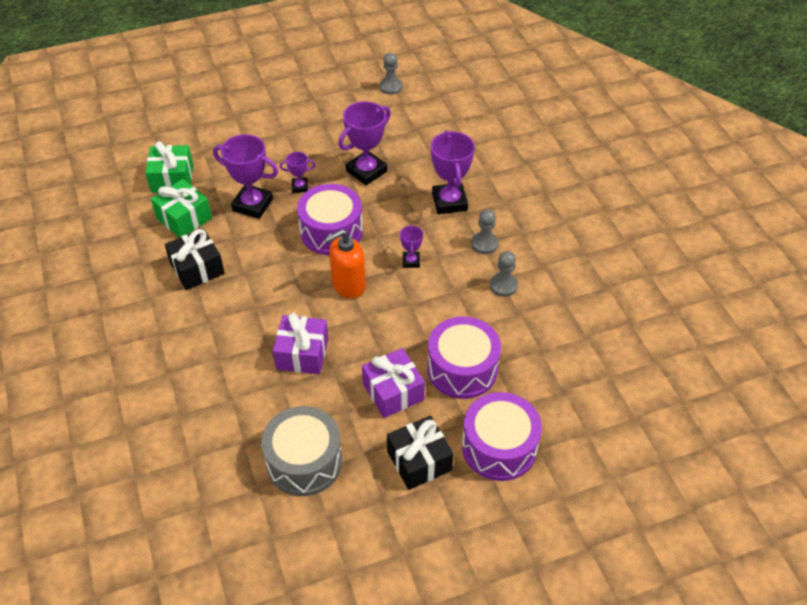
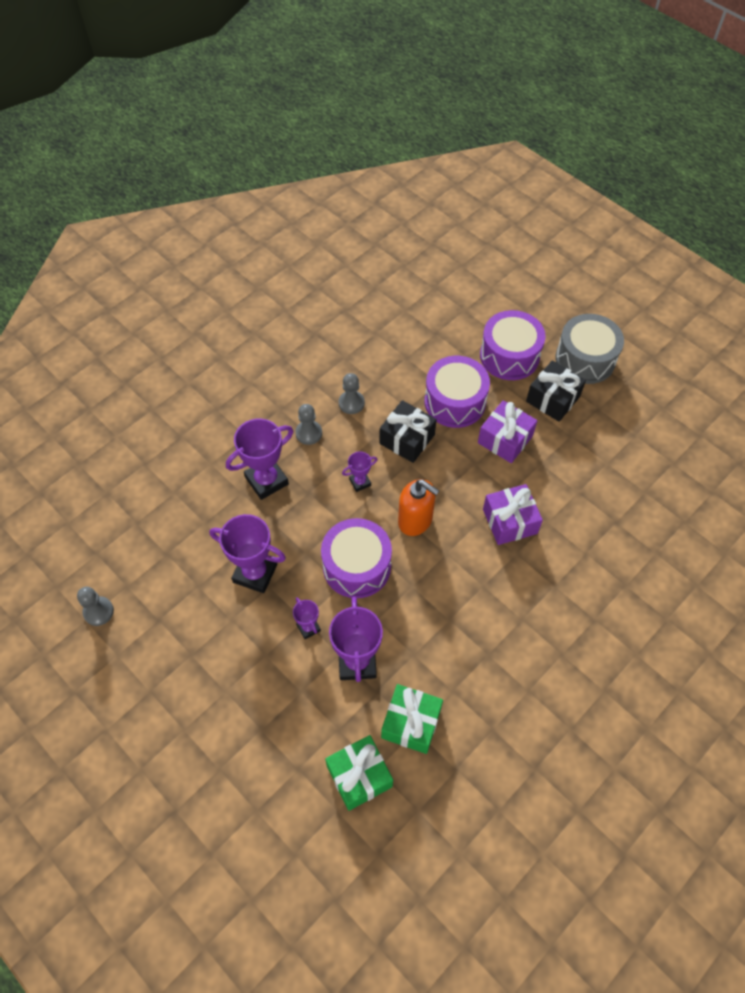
camera: 115 degrees left, 10 degrees up
(197, 268) = (469, 666): black gift -> black gift (407, 439)
(304, 461) = (603, 471): grey drum -> grey drum (585, 359)

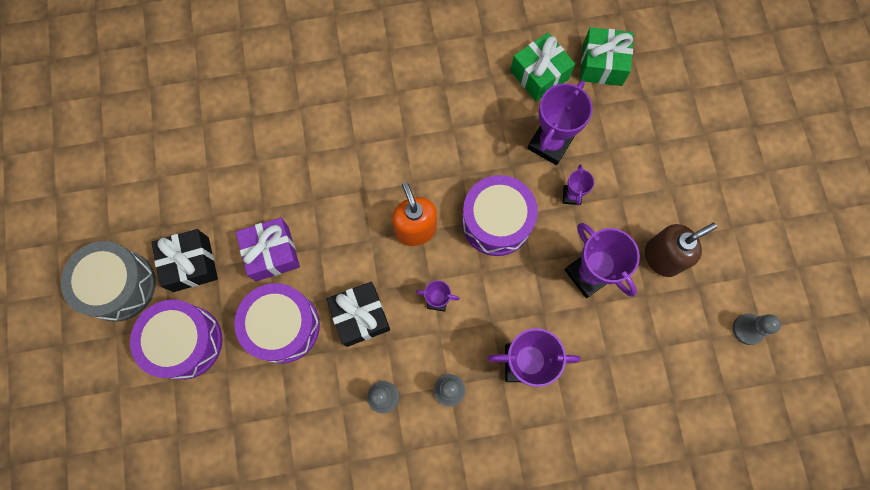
camera: 145 degrees left, 15 degrees up
(200, 625) = (662, 257): none -> brown soap dispenser
(509, 521) = (336, 174): purple gift -> none

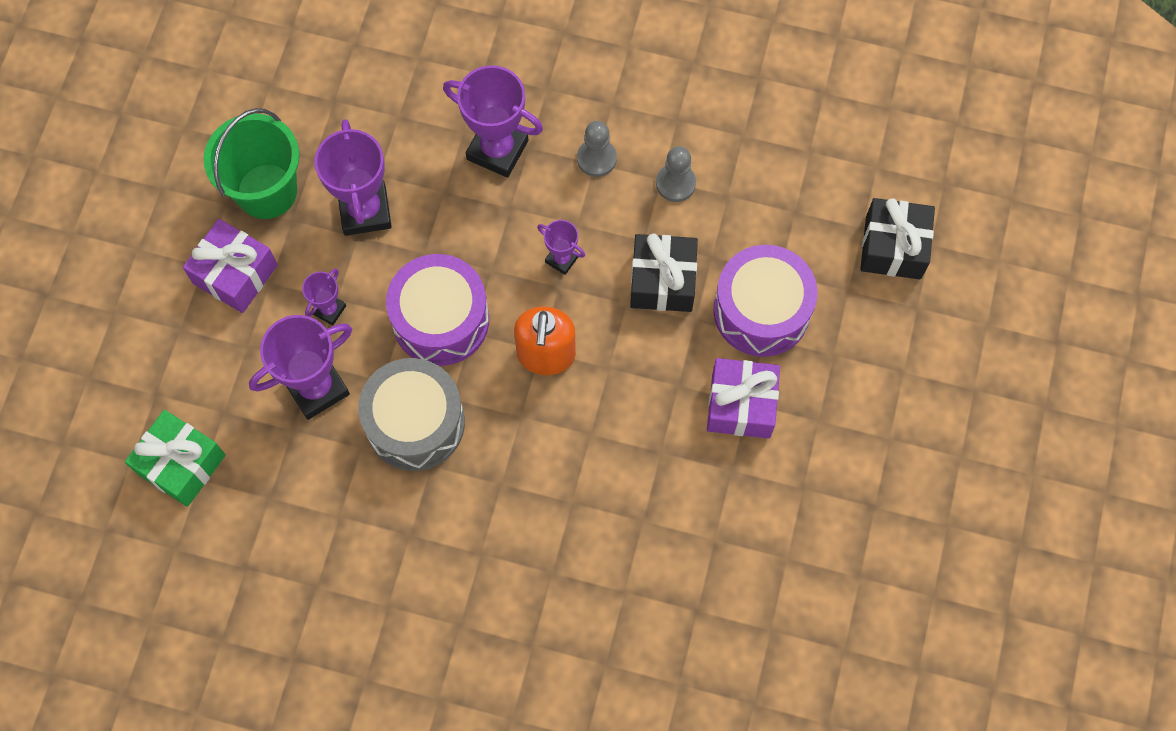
camera: 155 degrees left, 5 degrees down
(119, 285) = (951, 450): grey drum -> grey drum (415, 423)
(185, 342) = (888, 344): purple drum -> none
(191, 264) = (850, 437): black gift -> black gift (893, 247)
(539, 74) = (273, 488): green gift -> none
(646, 191) = (235, 274): none -> purple gift
(662, 257) = (267, 191): brown soap dispenser -> green bucket
(748, 329) = (223, 76): grey pawn -> none

